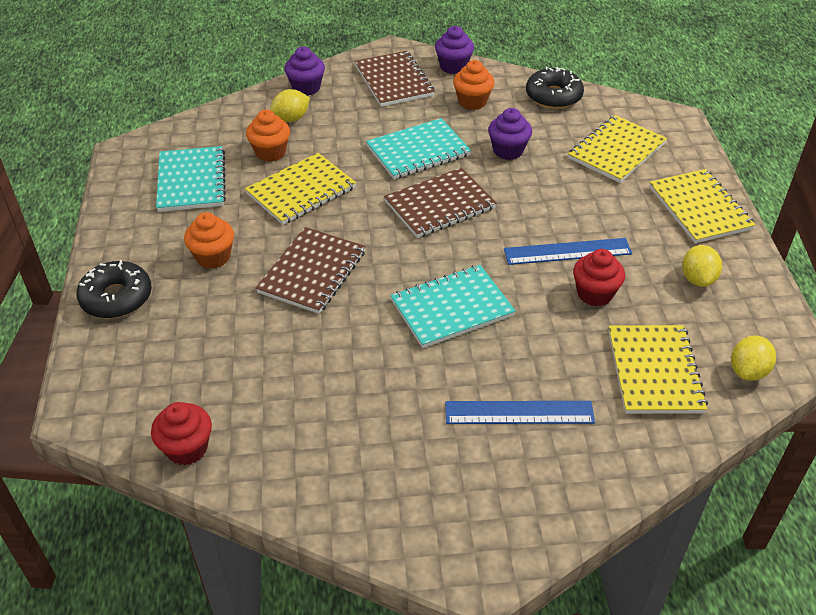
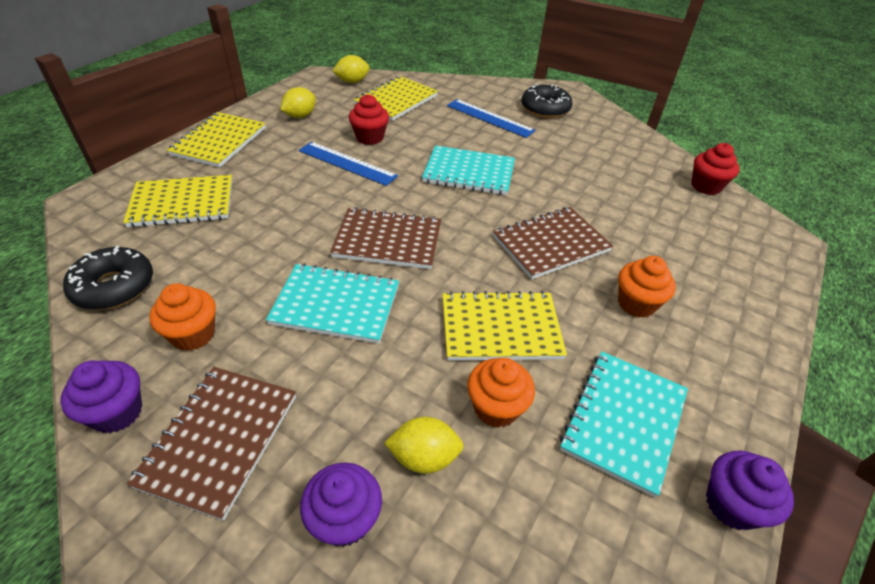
camera: 145 degrees left, 0 degrees up
(116, 298) = (749, 312): black donut -> black donut (545, 109)
(508, 151) = (259, 255): purple cupcake -> purple cupcake (731, 504)

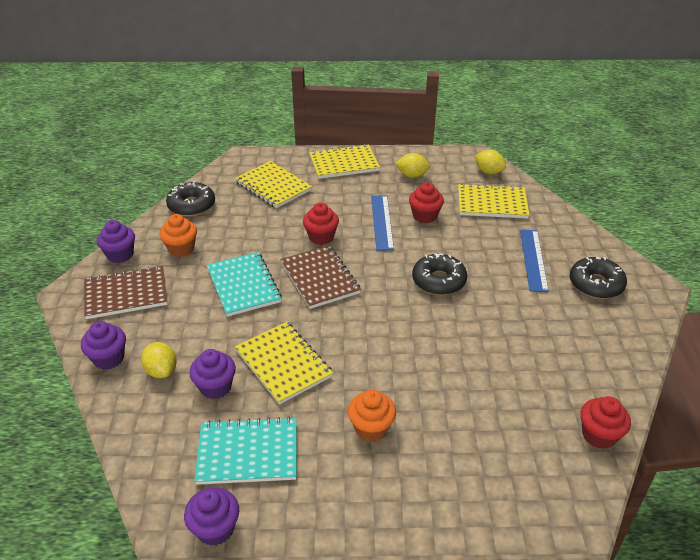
camera: 60 degrees right, 5 degrees down
(321, 210) = (321, 237): none -> red cupcake
(469, 173) = (439, 281): turquoise notebook -> black donut
(496, 407) = (215, 387): orange cupcake -> purple cupcake
(551, 244) = (396, 357): brown notebook -> none

